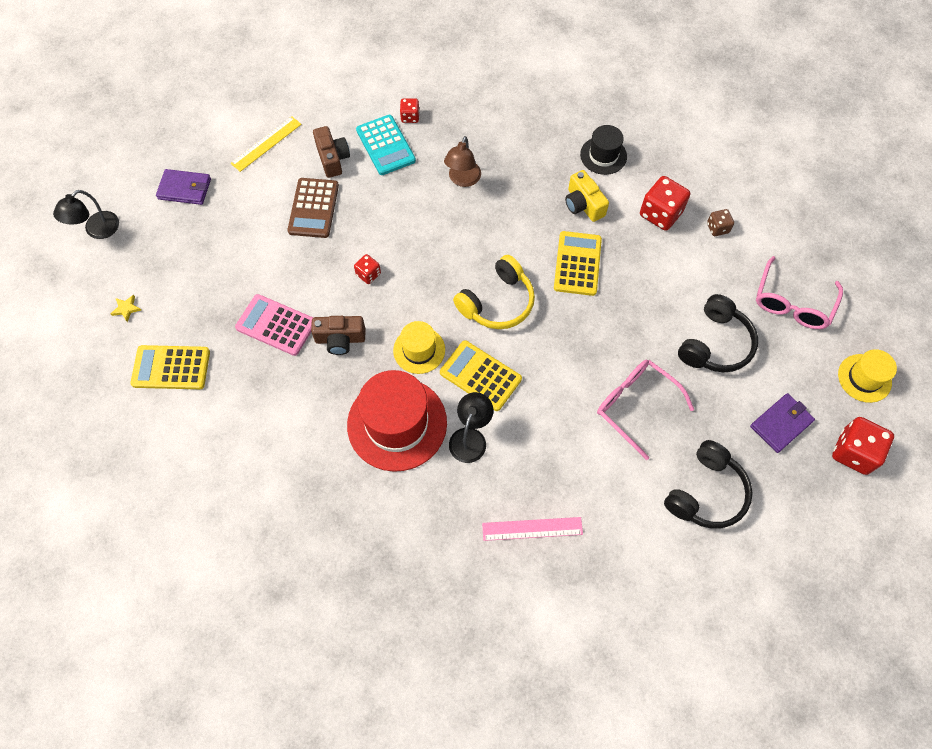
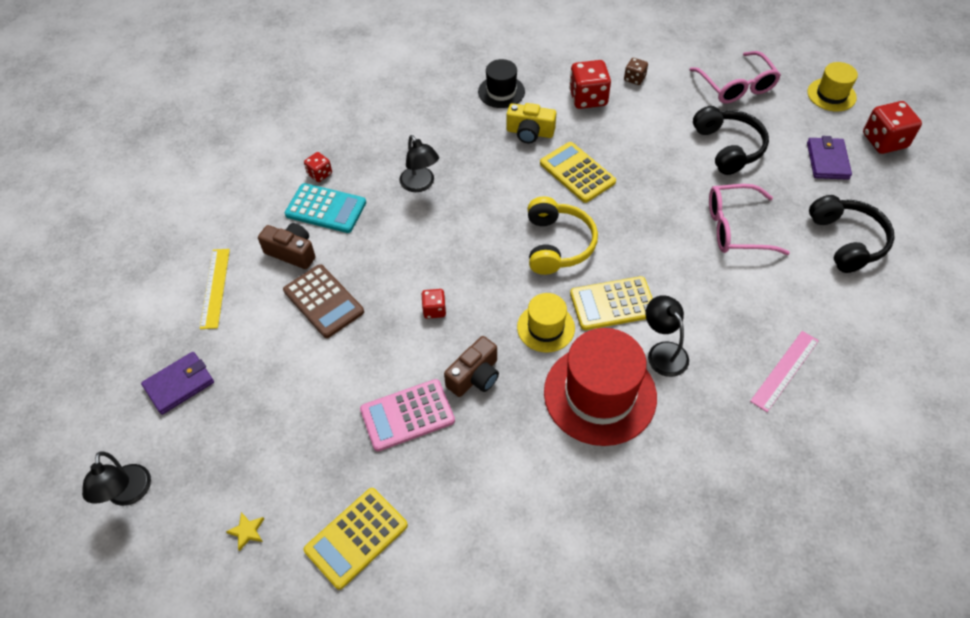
camera: 45 degrees left, 10 degrees down
(462, 180) = (420, 184): brown lamp -> black lamp

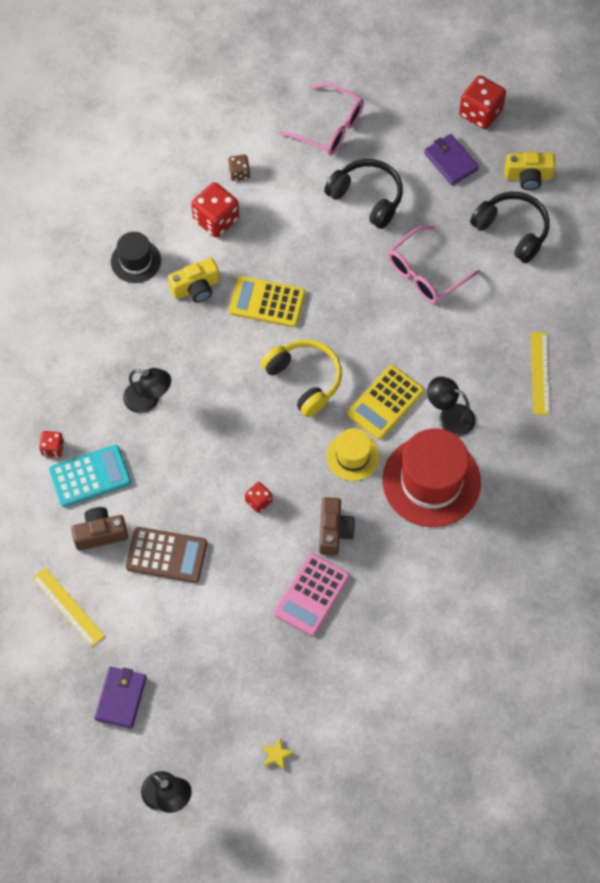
camera: 40 degrees left, 10 degrees up
(356, 538) = (354, 702): yellow calculator -> none
(784, 370) = (540, 373): pink ruler -> yellow ruler
(831, 95) = (411, 88): yellow hat -> none
(895, 209) = (528, 176): none -> yellow camera

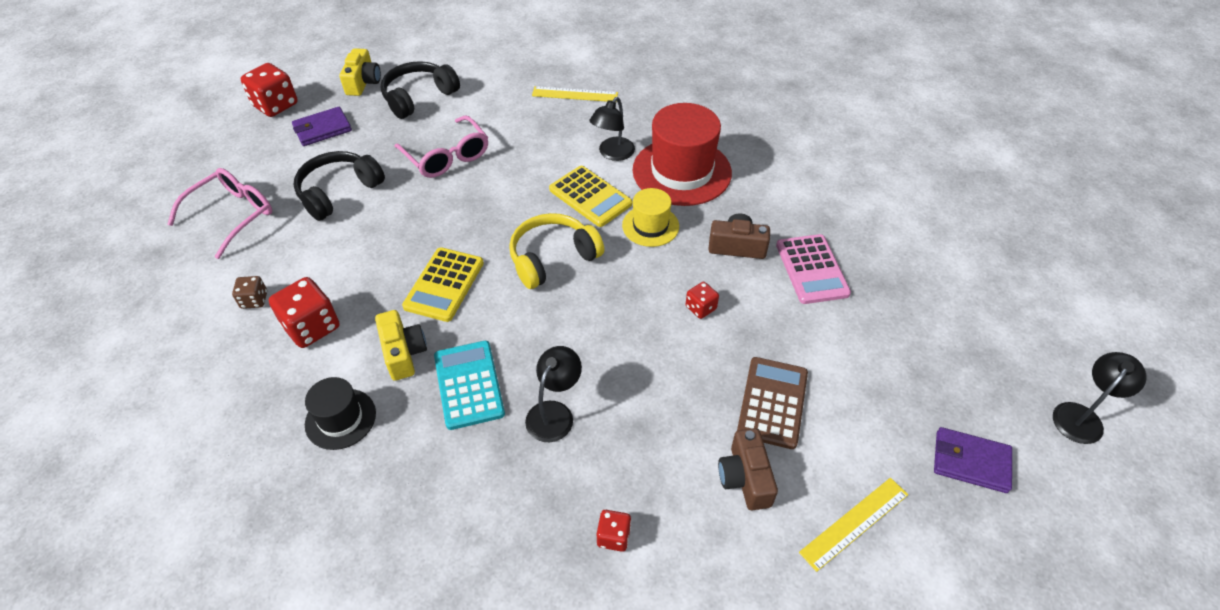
camera: 85 degrees left, 15 degrees down
(90, 476) = (660, 488): turquoise calculator -> turquoise calculator (469, 385)
(276, 754) = (1000, 310): yellow star -> none
(312, 595) = (811, 269): pink calculator -> pink calculator turned 45 degrees clockwise

